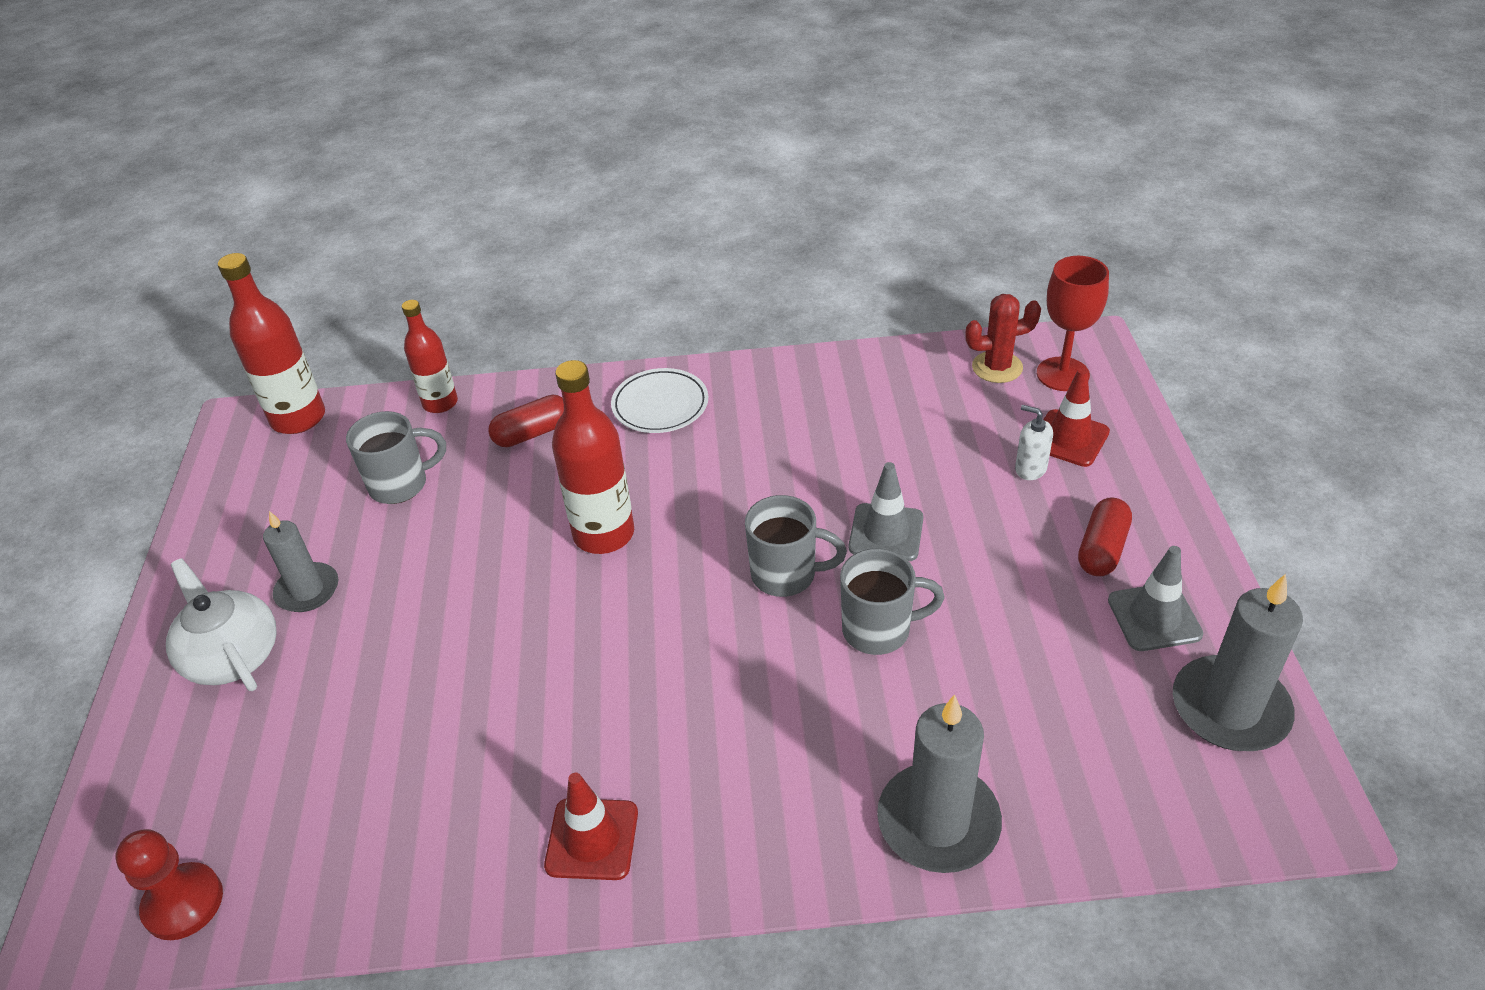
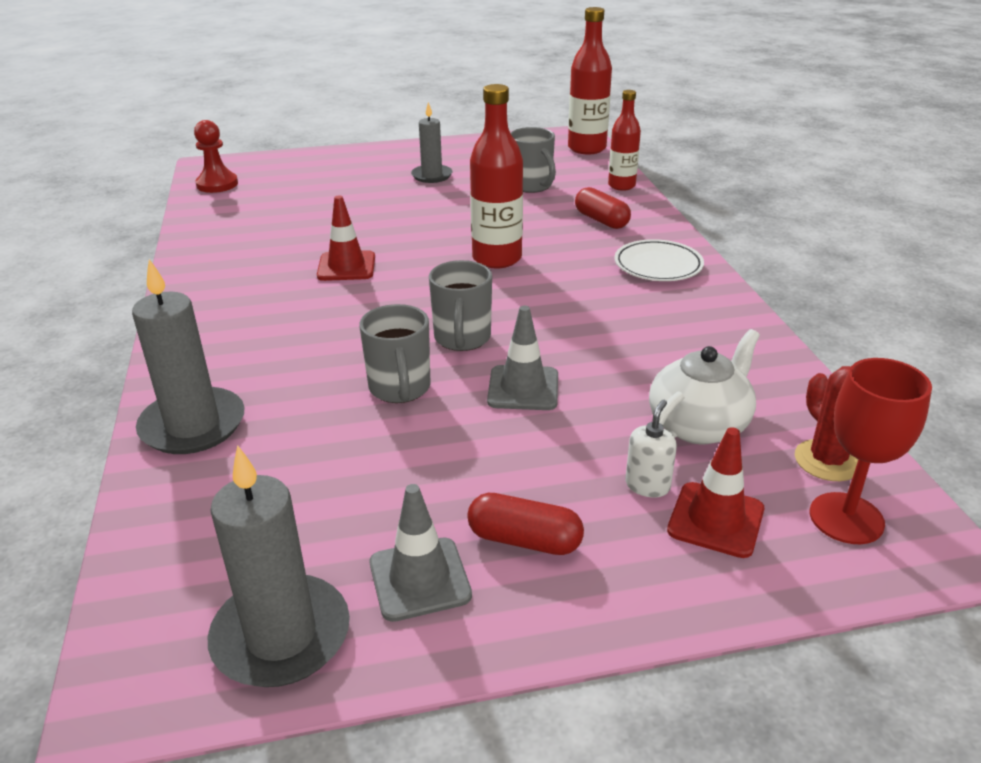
camera: 80 degrees right, 10 degrees down
(232, 655) = (380, 166): white teapot -> white teapot (699, 424)
(592, 839) = (222, 284): red traffic cone -> red traffic cone (346, 266)

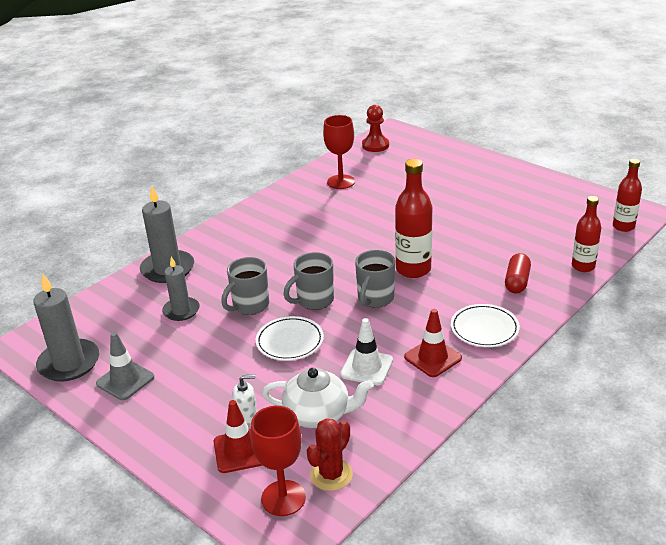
camera: 55 degrees right, 0 degrees up
(247, 229) = (341, 182): none -> red goblet
(346, 266) = (341, 230): red traffic cone -> red traffic cone (433, 357)
(432, 176) = (486, 196): grey candle -> grey candle (181, 311)
(523, 388) = (290, 341): grey traffic cone -> white plate
(524, 540) = (173, 397): red capsule -> none
(532, 186) = (527, 235): grey mug -> grey mug (375, 299)
(587, 148) = (623, 226): red bottle -> red bottle, size x0.65
(643, 356) = (367, 367): none -> white traffic cone

